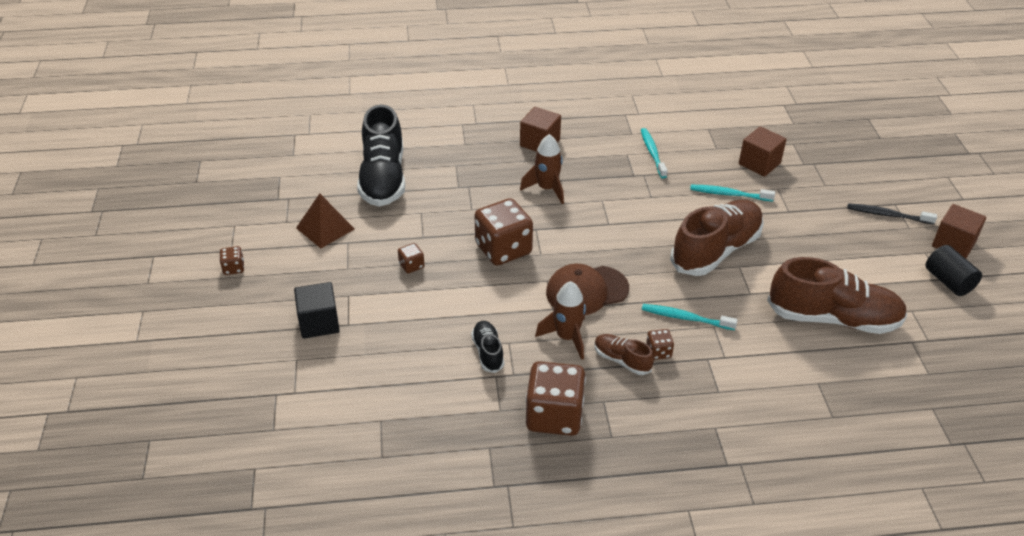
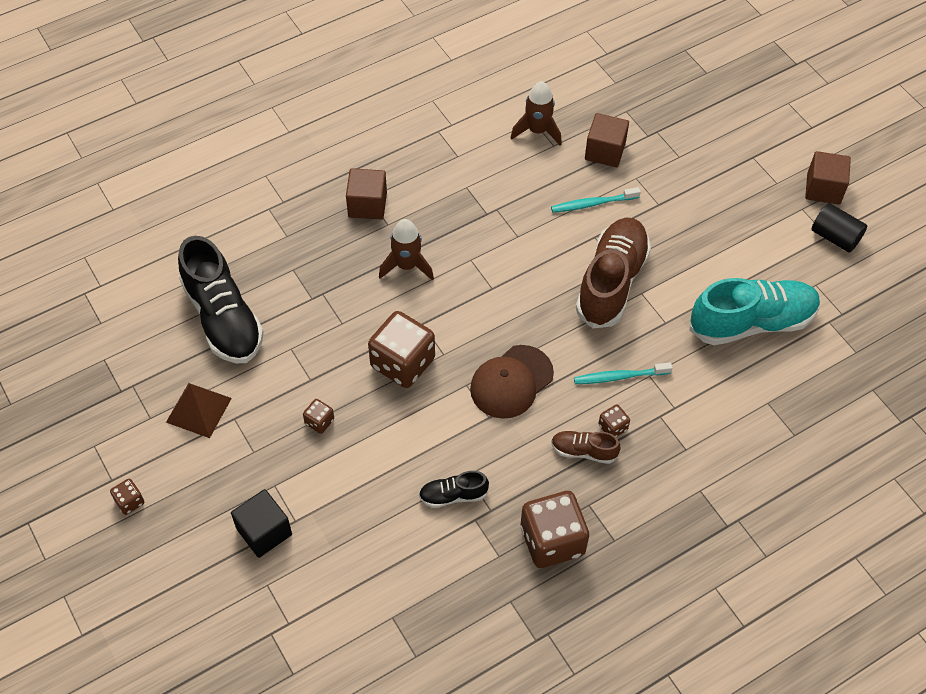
camera: 25 degrees left, 15 degrees up
(488, 352) = (453, 495): black shoe -> black shoe turned 60 degrees counterclockwise
(567, 337) = (520, 446): brown rocket -> brown rocket (537, 131)
(652, 153) = (492, 176): turquoise toothbrush -> none
(833, 318) = (751, 322): brown shoe -> turquoise shoe
(887, 215) = (752, 174): black toothbrush -> none

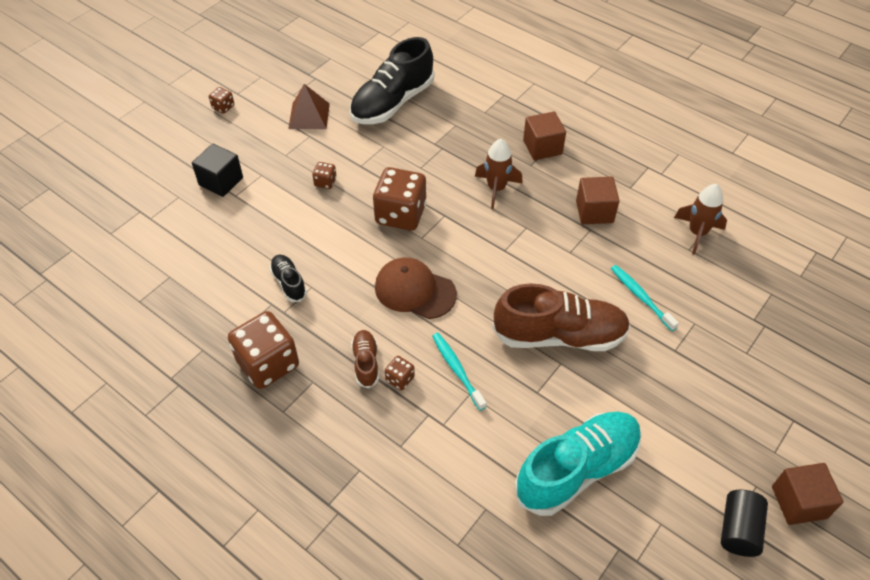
camera: 70 degrees right, 5 degrees down
(605, 151) = (709, 290): brown cube -> brown cube (594, 211)
(751, 322) = (577, 470): turquoise shoe -> turquoise shoe turned 90 degrees counterclockwise

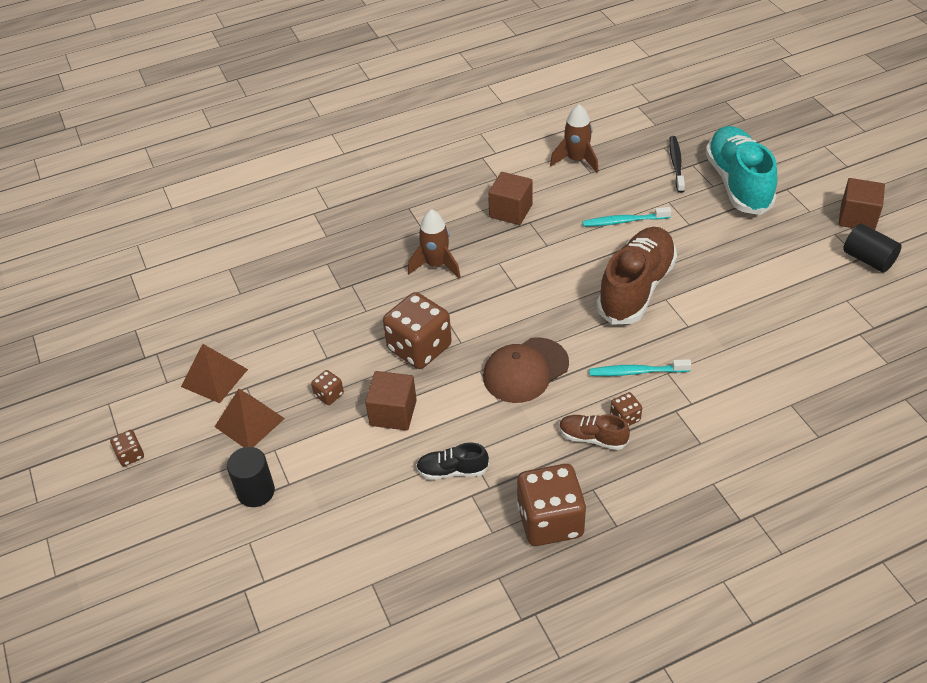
camera: 60 degrees left, 5 degrees down
(221, 181) = (256, 491): black cube -> black cylinder
(279, 151) = (249, 422): none -> brown pyramid
(392, 103) = (254, 300): black shoe -> none
(542, 147) = (406, 213): brown cube -> brown cube (393, 413)
(577, 470) = (777, 330): turquoise shoe -> turquoise shoe (738, 183)
(754, 311) = (676, 164): none -> black toothbrush

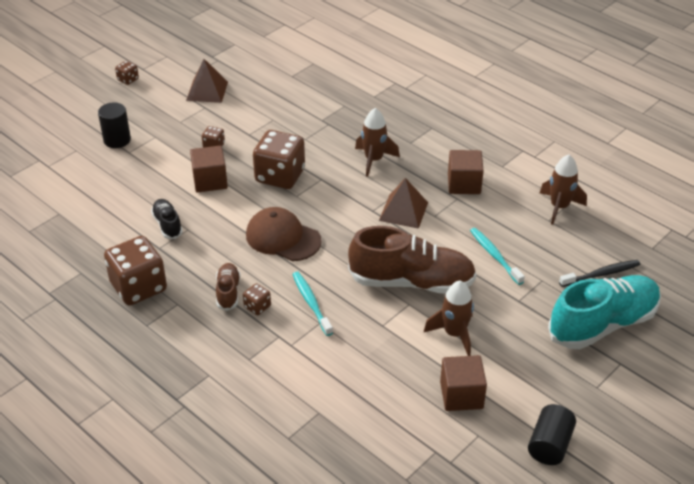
camera: 65 degrees right, 5 degrees down
(249, 422) = (174, 118): brown pyramid -> brown pyramid (403, 211)
(718, 279) = (454, 334): none -> brown rocket
(857, 218) = (611, 428): brown cube -> brown cube (461, 395)

